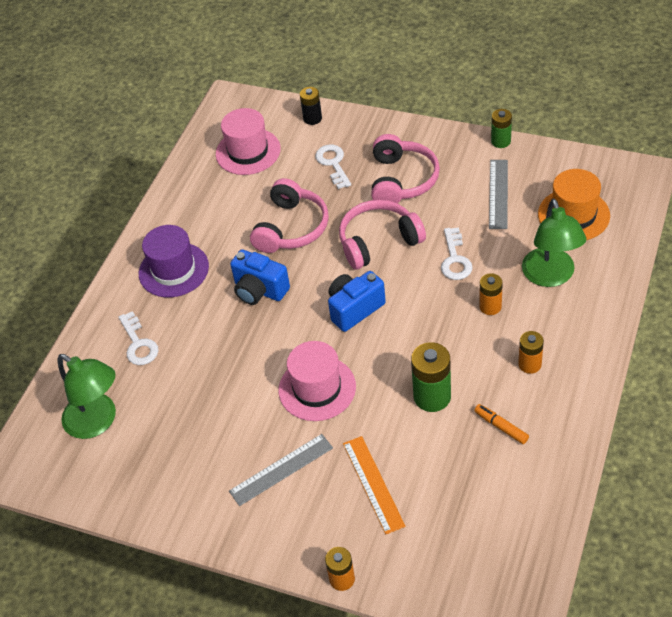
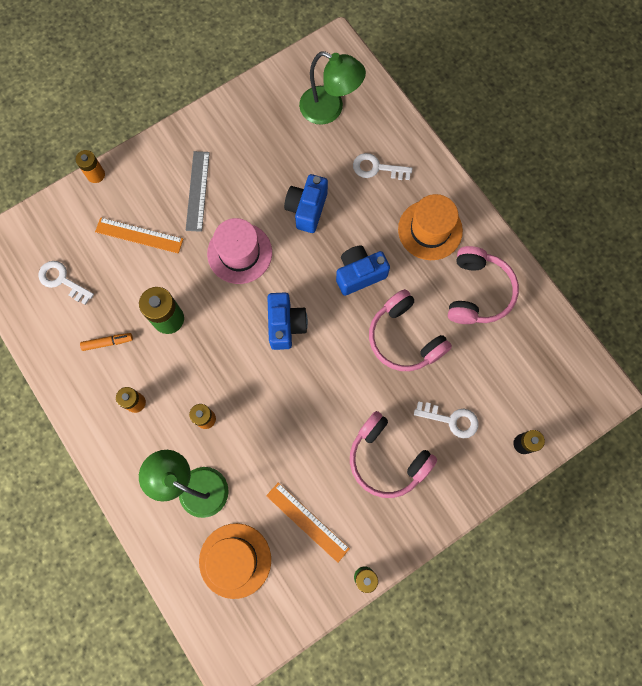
camera: 120 degrees right, 25 degrees up
(98, 422) = (330, 109): green lamp -> green lamp turned 135 degrees counterclockwise
(173, 270) = (430, 230): purple hat -> orange hat
(226, 368) = (307, 209): none -> blue camera
(248, 151) = (522, 364): pink hat -> none
(378, 242) = (335, 390): pink headphones -> pink headphones (477, 292)
(455, 259) = (270, 431): white key -> white key (62, 280)
(498, 194) = (307, 522): grey ruler -> orange ruler

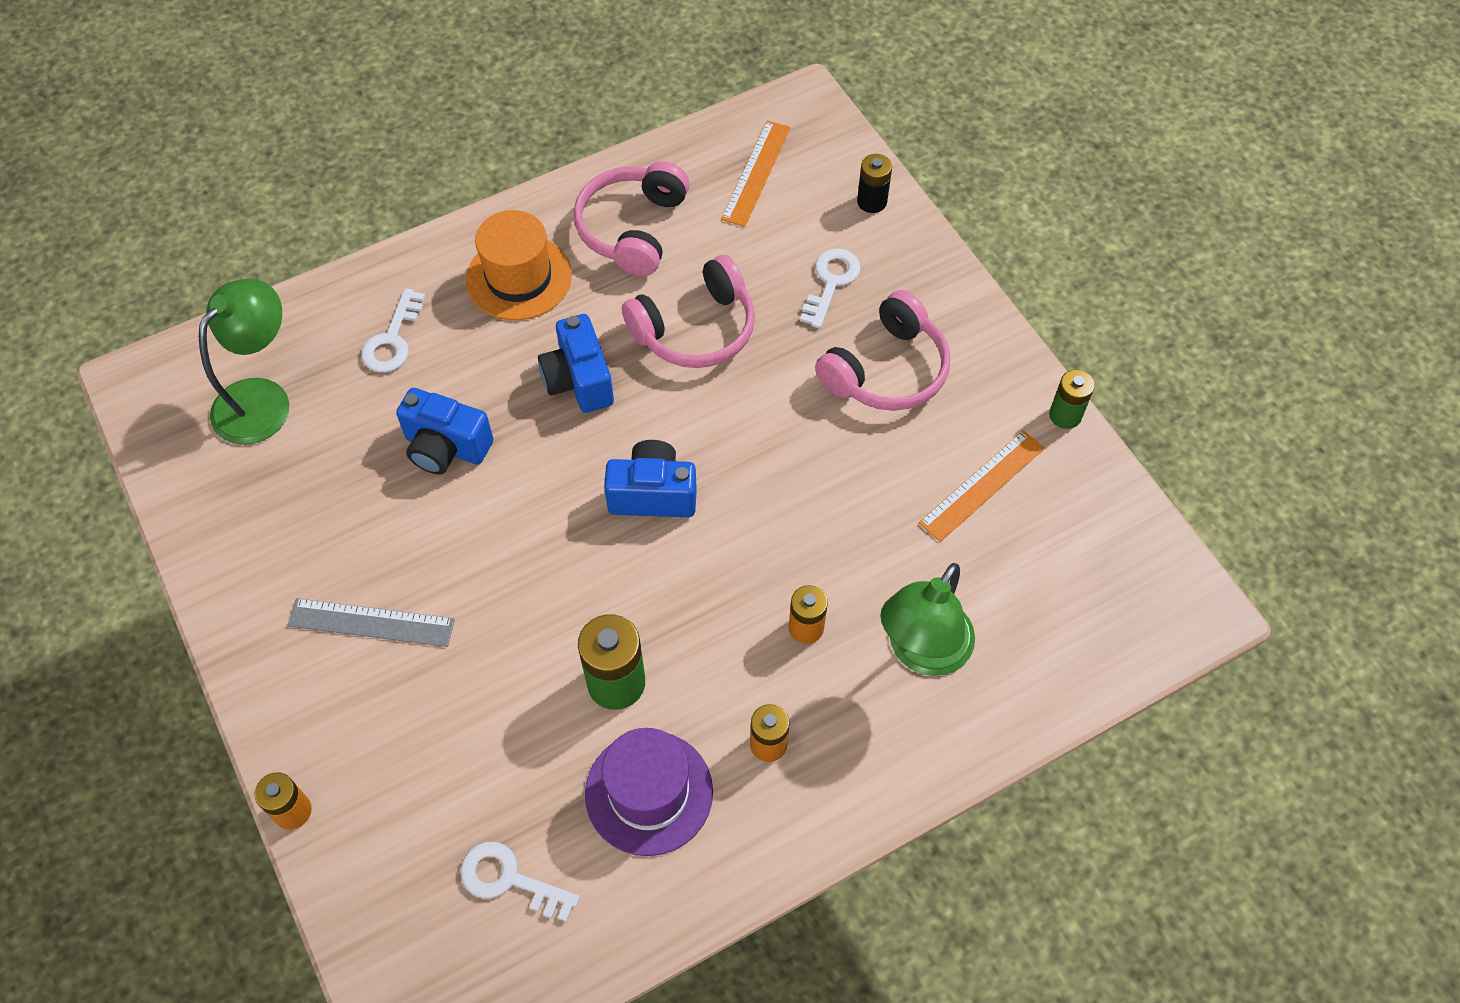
camera: 85 degrees left, 15 degrees down
(62, 280) = (510, 880): white key -> white key turned 75 degrees clockwise
(108, 343) = (649, 792): orange marker -> purple hat
(139, 235) = (441, 730): orange ruler -> orange ruler (756, 173)
(235, 560) = (1043, 593): orange hat -> none
(239, 253) = (509, 558): pink hat -> none
(477, 292) = (633, 228): pink headphones -> pink headphones turned 90 degrees counterclockwise

